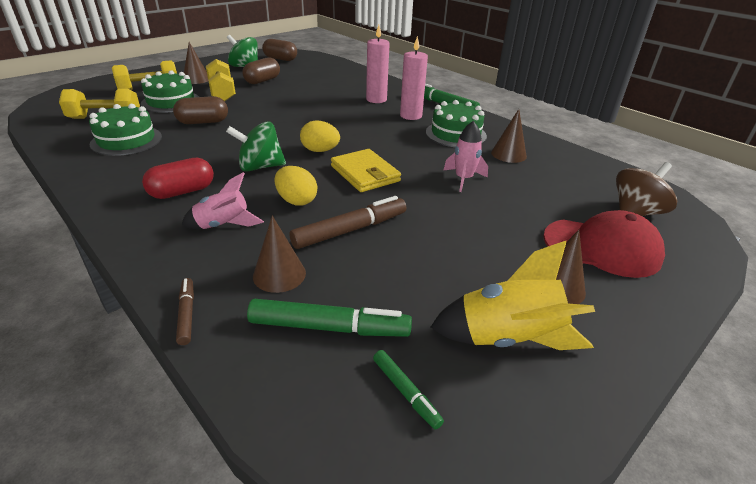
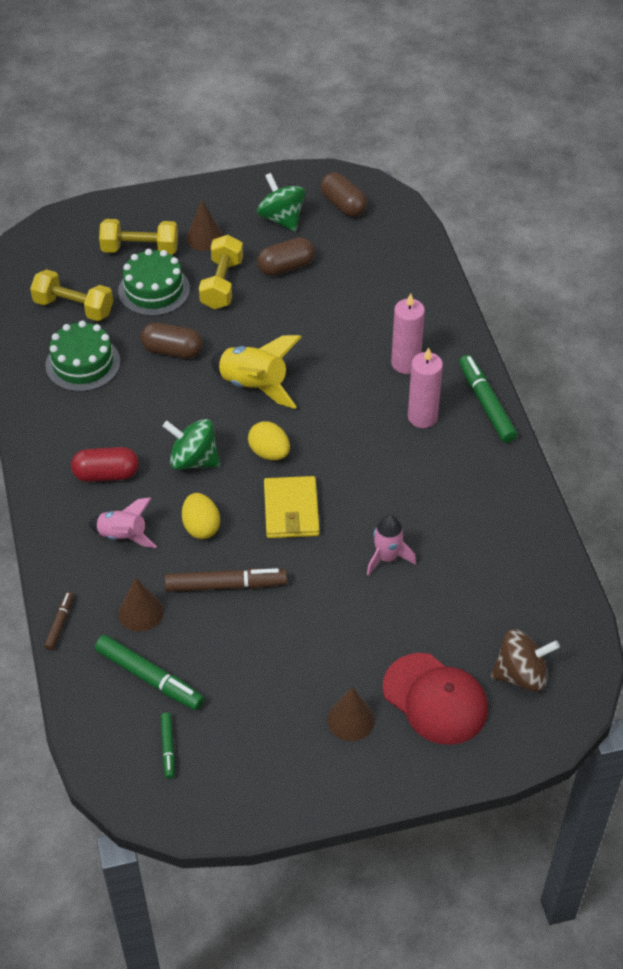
camera: 30 degrees right, 15 degrees up
(455, 134) = (447, 475): green cake -> none
(507, 338) = (268, 743): yellow rocket -> yellow rocket (254, 385)
(508, 154) = (476, 536): brown cone -> none

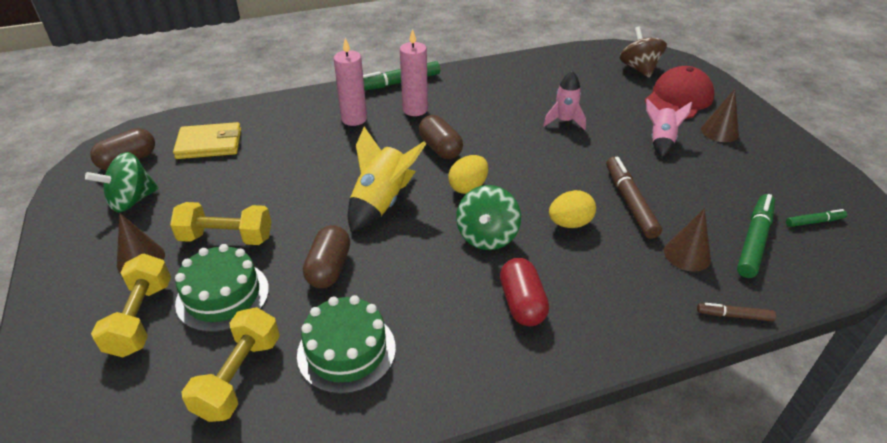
camera: 95 degrees left, 10 degrees down
(123, 536) = (601, 279): pink rocket -> pink rocket (661, 141)
(286, 267) = (211, 193): brown capsule -> brown capsule (440, 148)
(291, 510) = (532, 170): yellow wallet -> yellow wallet (209, 144)

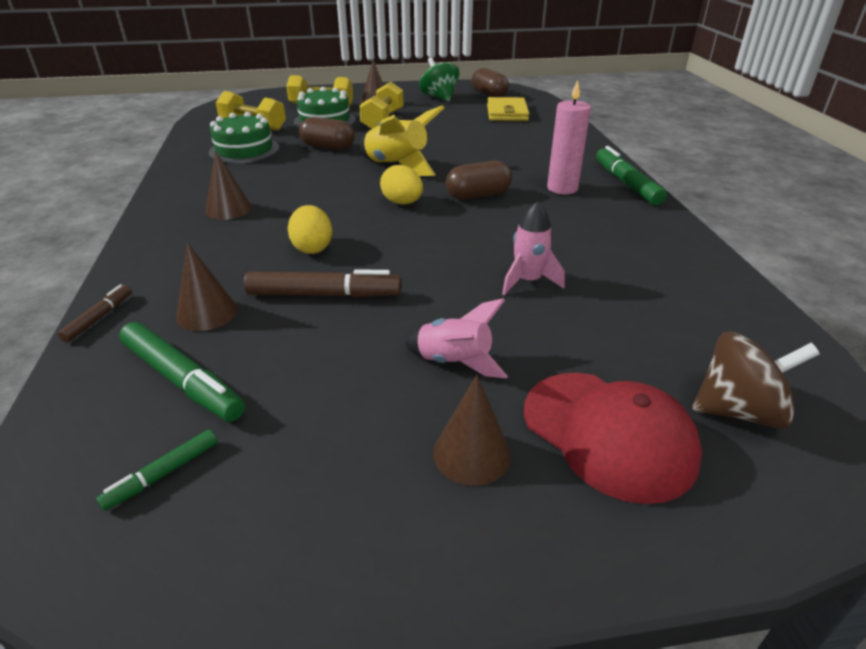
camera: 100 degrees right, 5 degrees down
(354, 119) = (543, 160): pink candle -> none
(487, 236) = (322, 204): green spinning top -> none
(522, 303) = (228, 209): red capsule -> brown cone
(814, 222) = (163, 474): green marker -> green marker turned 45 degrees clockwise

